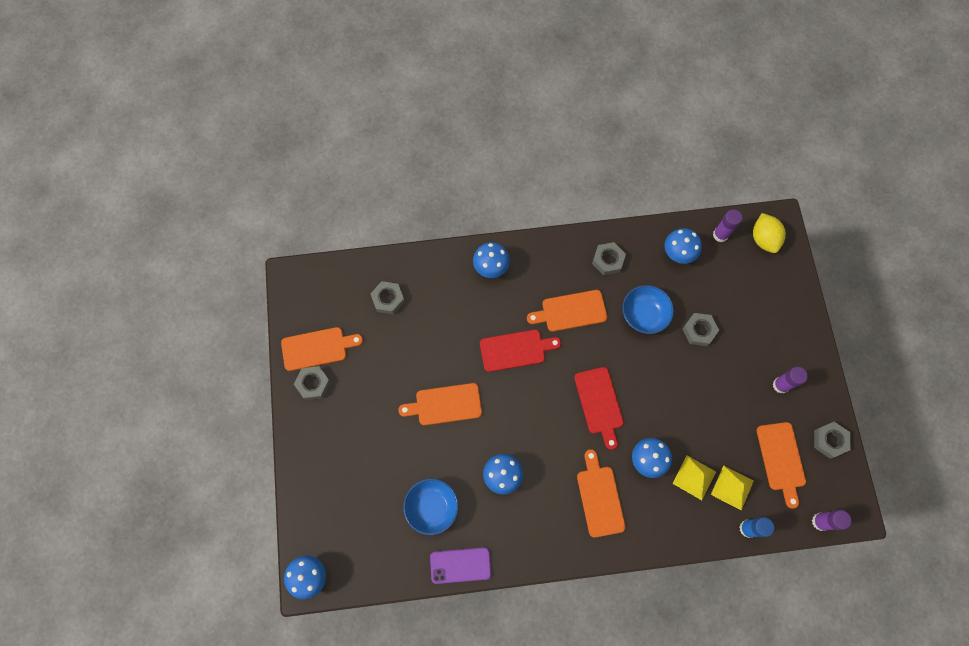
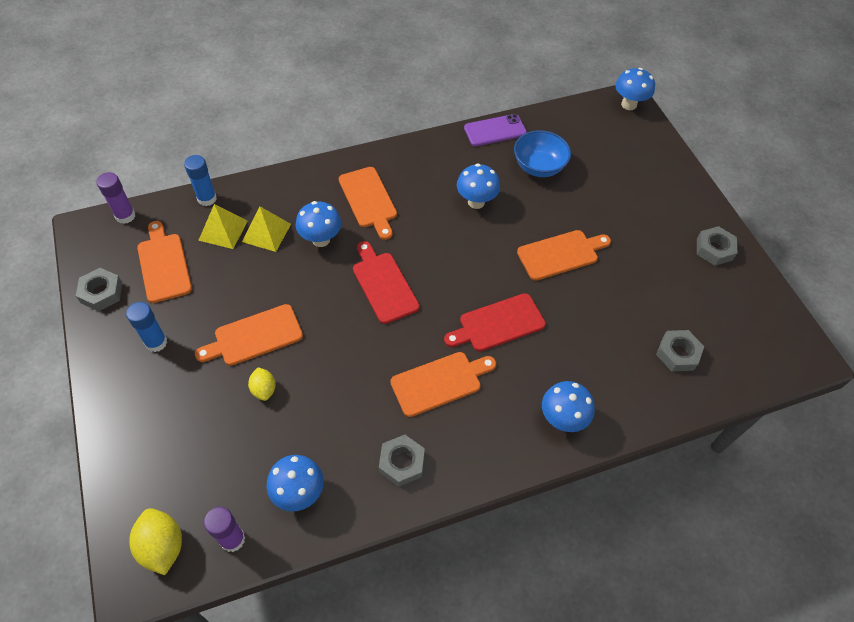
camera: 165 degrees right, 15 degrees down
(317, 348) = (730, 285): orange cutting board -> orange cutting board (254, 336)
(644, 315) = (341, 396): blue bowl -> none
(699, 331) = (264, 389): grey nut -> yellow lemon
(780, 385) = (156, 342): purple glue stick -> blue glue stick

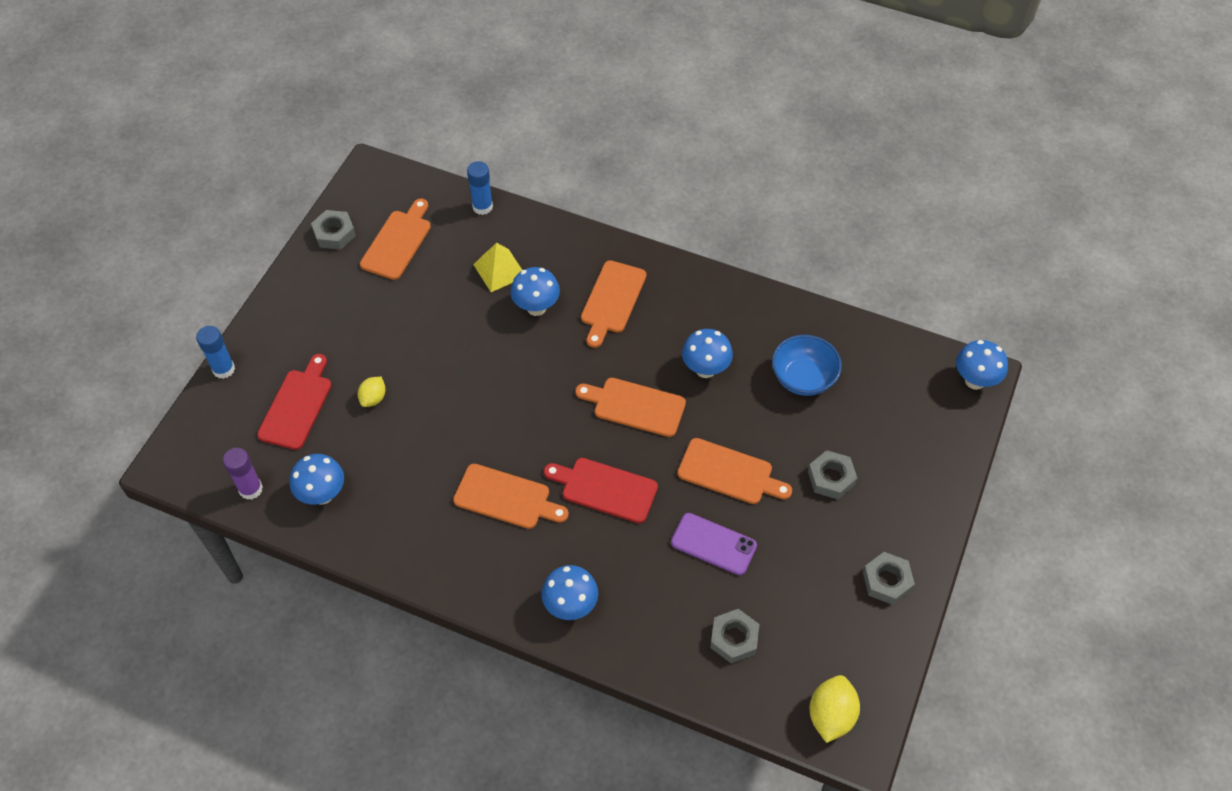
camera: 45 degrees right, 0 degrees up
(125, 216) = (408, 179): purple glue stick -> none
(156, 342) = (335, 303): blue glue stick -> blue glue stick (223, 369)
(162, 546) = (205, 456): yellow lemon -> yellow lemon (831, 715)
(223, 230) = (468, 244): yellow pyramid -> none
(254, 336) = (406, 351): orange cutting board -> orange cutting board (635, 406)
(383, 284) = (547, 384): red cutting board -> red cutting board (297, 405)
(401, 463) = (414, 534): grey nut -> grey nut (831, 478)
(495, 130) = (800, 314): purple phone -> purple phone (713, 544)

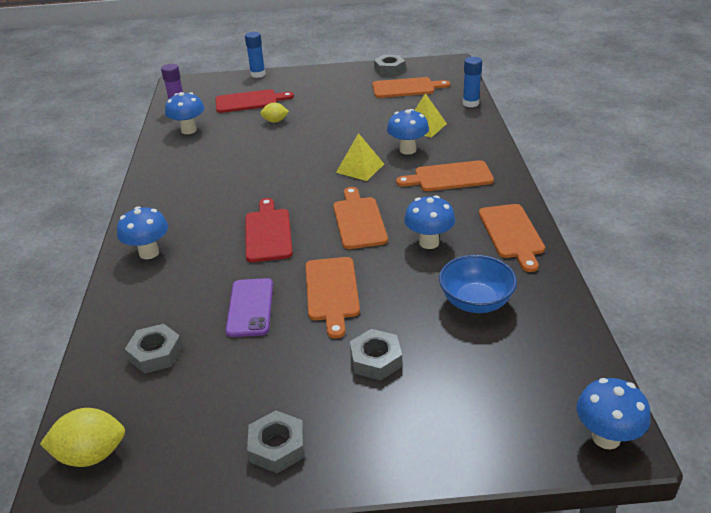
camera: 65 degrees right, 20 degrees down
(506, 498) = (230, 193): orange cutting board -> orange cutting board (512, 234)
(541, 363) = (360, 168): none -> yellow pyramid

